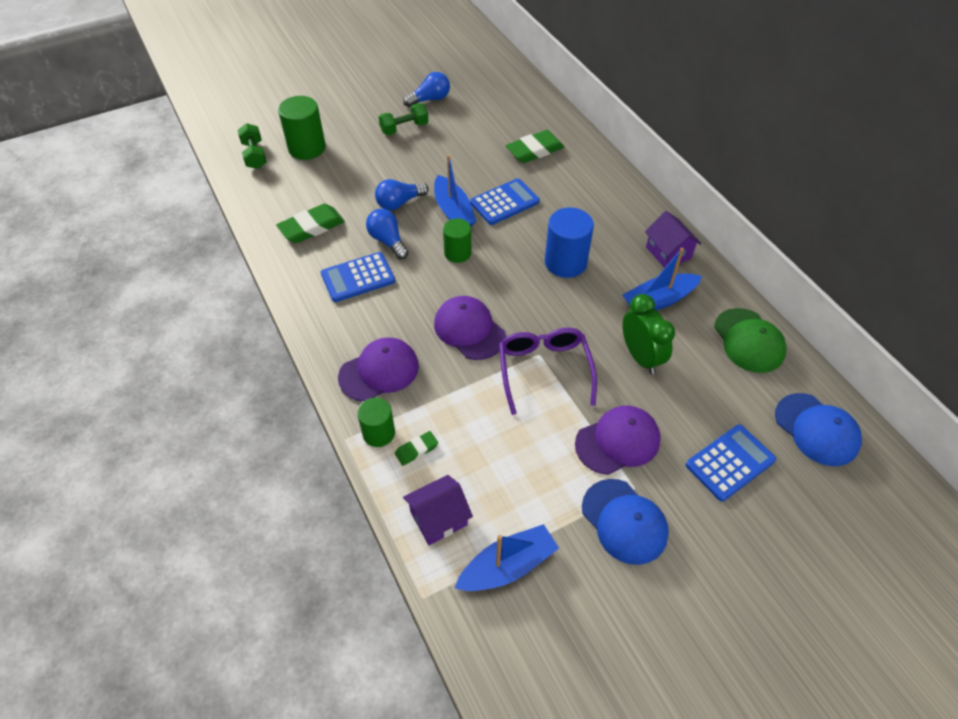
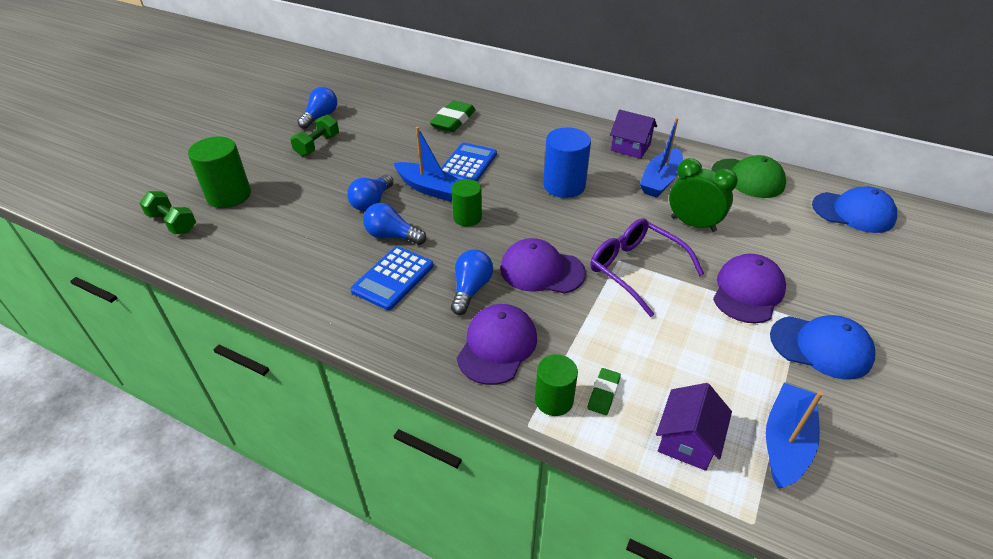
camera: 35 degrees left, 10 degrees down
(311, 227) = (300, 257): green eraser -> none
(402, 316) = (471, 289): none -> blue light bulb
(730, 462) = (833, 263): blue calculator -> none

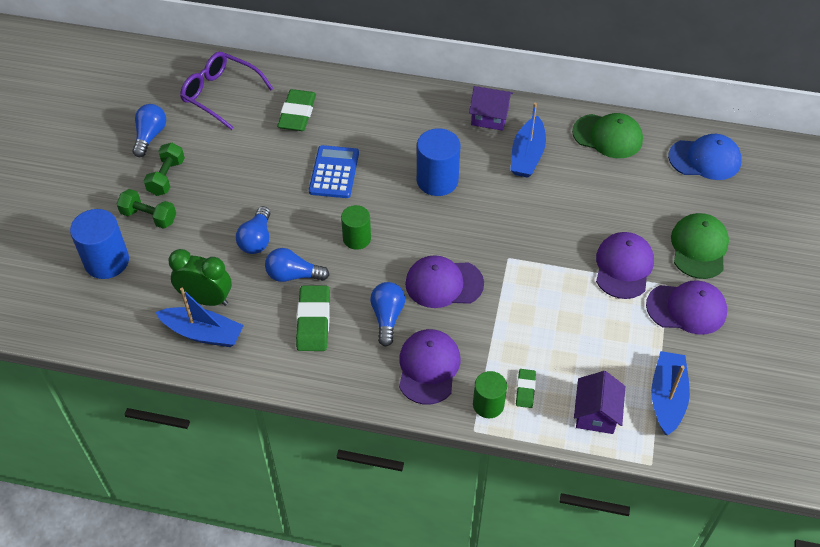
camera: 15 degrees left, 10 degrees up
(172, 223) = (68, 306): green dumbbell -> green dumbbell (149, 217)
(229, 195) = (107, 261): green cylinder -> blue cylinder
(393, 278) = (313, 321): blue calculator -> green eraser
(430, 188) = (307, 211): blue boat -> blue boat (203, 333)
(635, 269) = (525, 264): purple glasses -> purple glasses (220, 94)
(693, 224) = (566, 203): green clock -> green clock (206, 299)
(821, 347) = (686, 308): blue cap -> purple cap
(841, 289) = (699, 248): none -> green cap

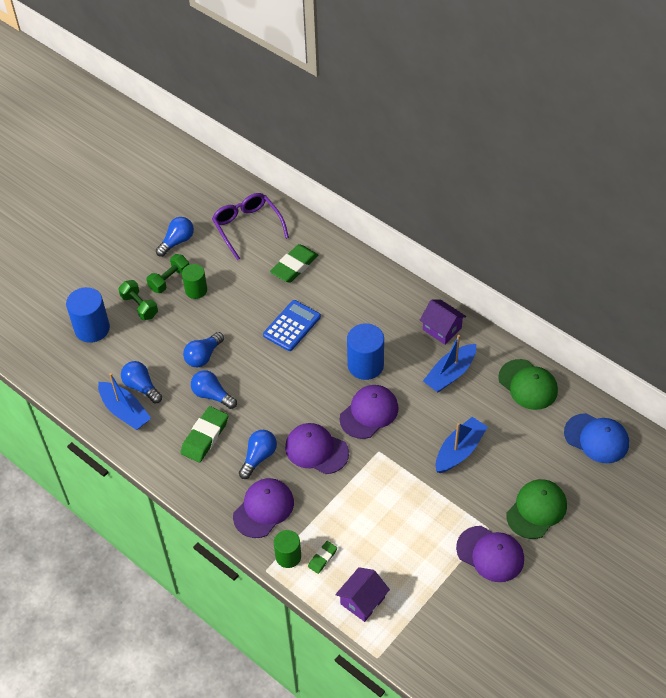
camera: 30 degrees right, 0 degrees up
(206, 299) = (141, 387): green clock -> blue light bulb
(357, 238) = (275, 386): green cylinder -> green cylinder (196, 290)
(623, 267) = (463, 498): purple cap -> purple cap (369, 413)
(667, 397) = (425, 614): blue boat -> blue boat (459, 450)

